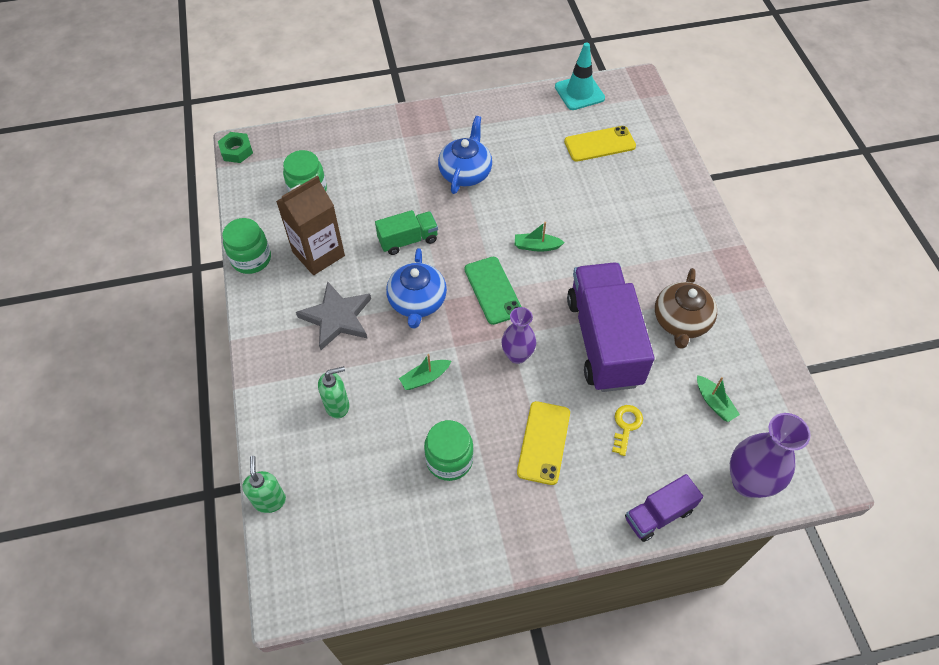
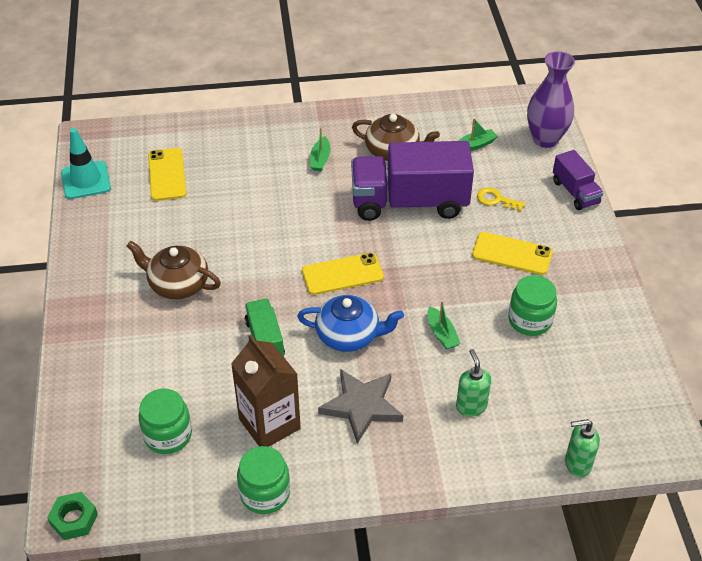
camera: 85 degrees left, 10 degrees down
(465, 172) = (177, 284): blue teapot -> brown teapot
(493, 290) = (342, 274): green phone -> yellow phone
(517, 355) = (420, 263): purple vase -> none
(536, 246) = (292, 236): green boat -> green boat (320, 159)

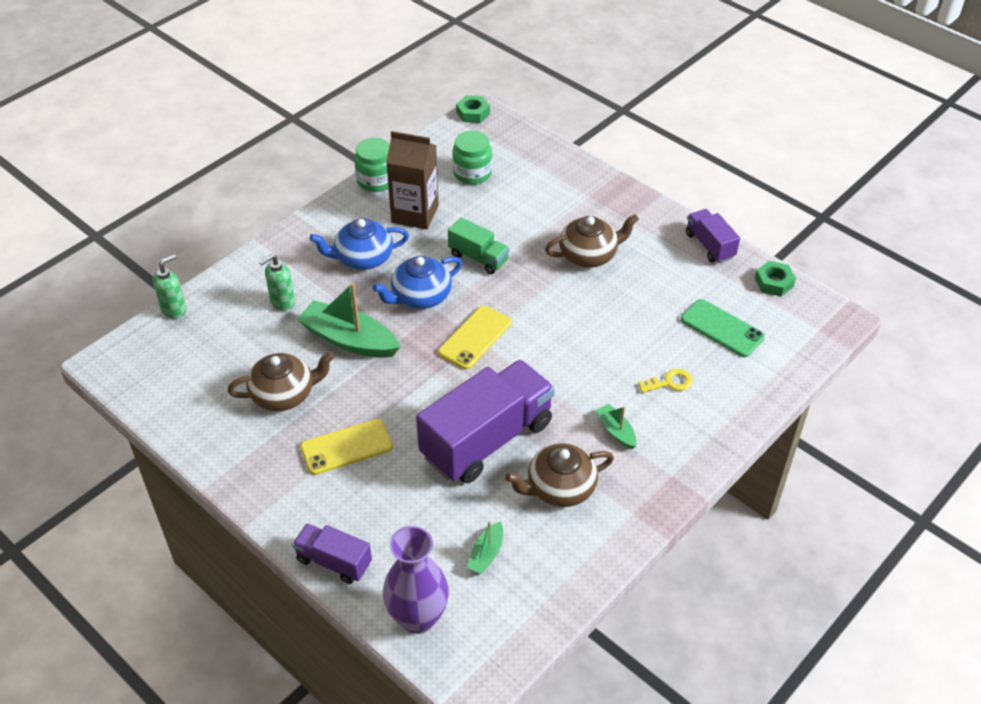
camera: 140 degrees right, 0 degrees up
(83, 233) = (709, 245): none -> purple truck
(86, 180) = (774, 282): turquoise traffic cone -> green nut
(167, 174) = (722, 328): yellow phone -> green phone
(362, 406) = (363, 258): grey star -> blue teapot
(442, 334) = (349, 340): green boat -> green boat, size x2.02
(471, 406) = (282, 302): green soap dispenser -> green soap dispenser turned 105 degrees clockwise
(496, 200) = (408, 497): yellow key -> yellow key (670, 382)
(530, 320) = (284, 394): green jar -> brown teapot

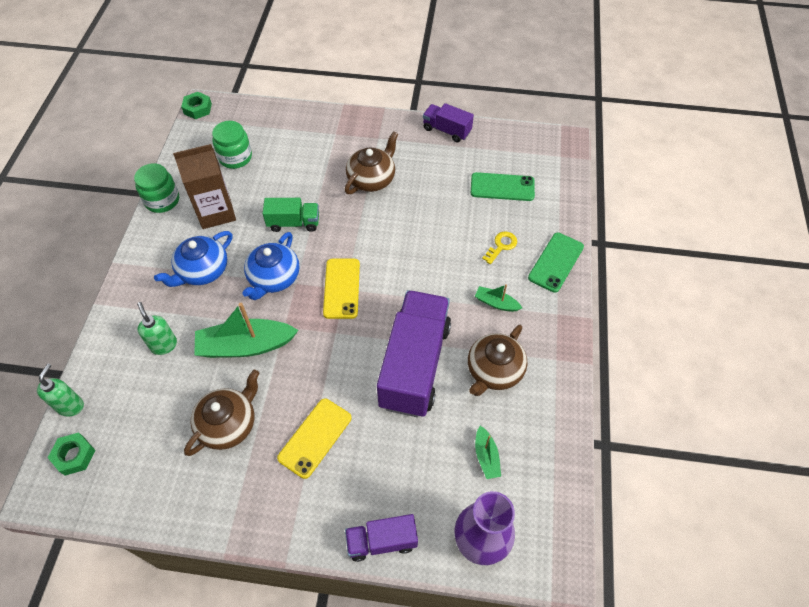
camera: 35 degrees left, 10 degrees up
(282, 302) = (164, 345): green soap dispenser -> green soap dispenser turned 135 degrees clockwise
(715, 428) = (556, 262): none -> green phone
(774, 282) = (507, 136): green nut -> green nut (74, 456)

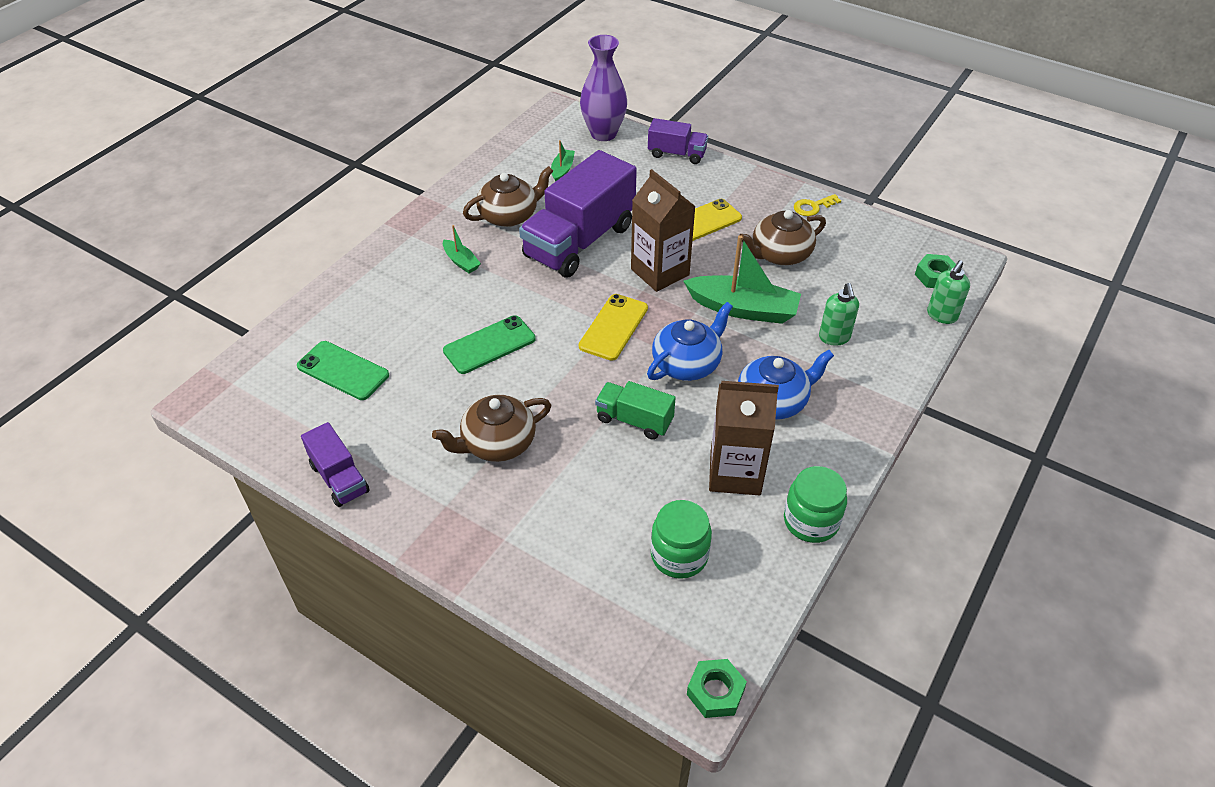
camera: 155 degrees left, 10 degrees down
(329, 358) = (660, 272): none -> brown carton
(501, 246) = (407, 309): yellow key -> yellow key (813, 207)
(556, 262) = (366, 275): green phone -> green phone (489, 345)

